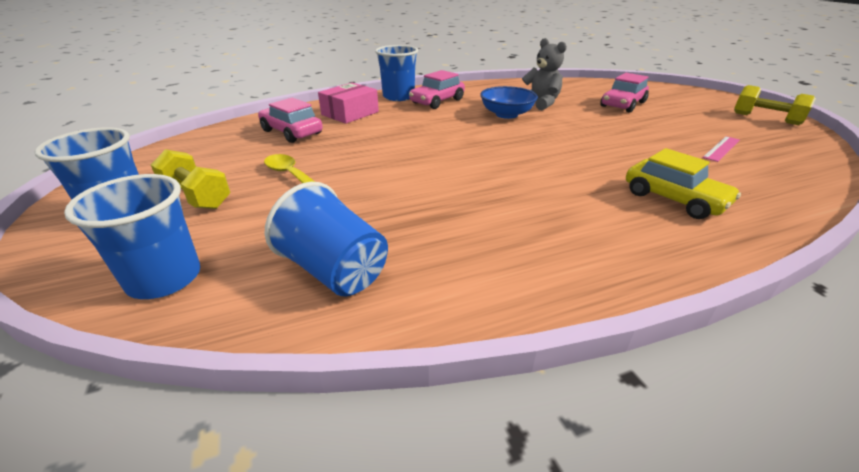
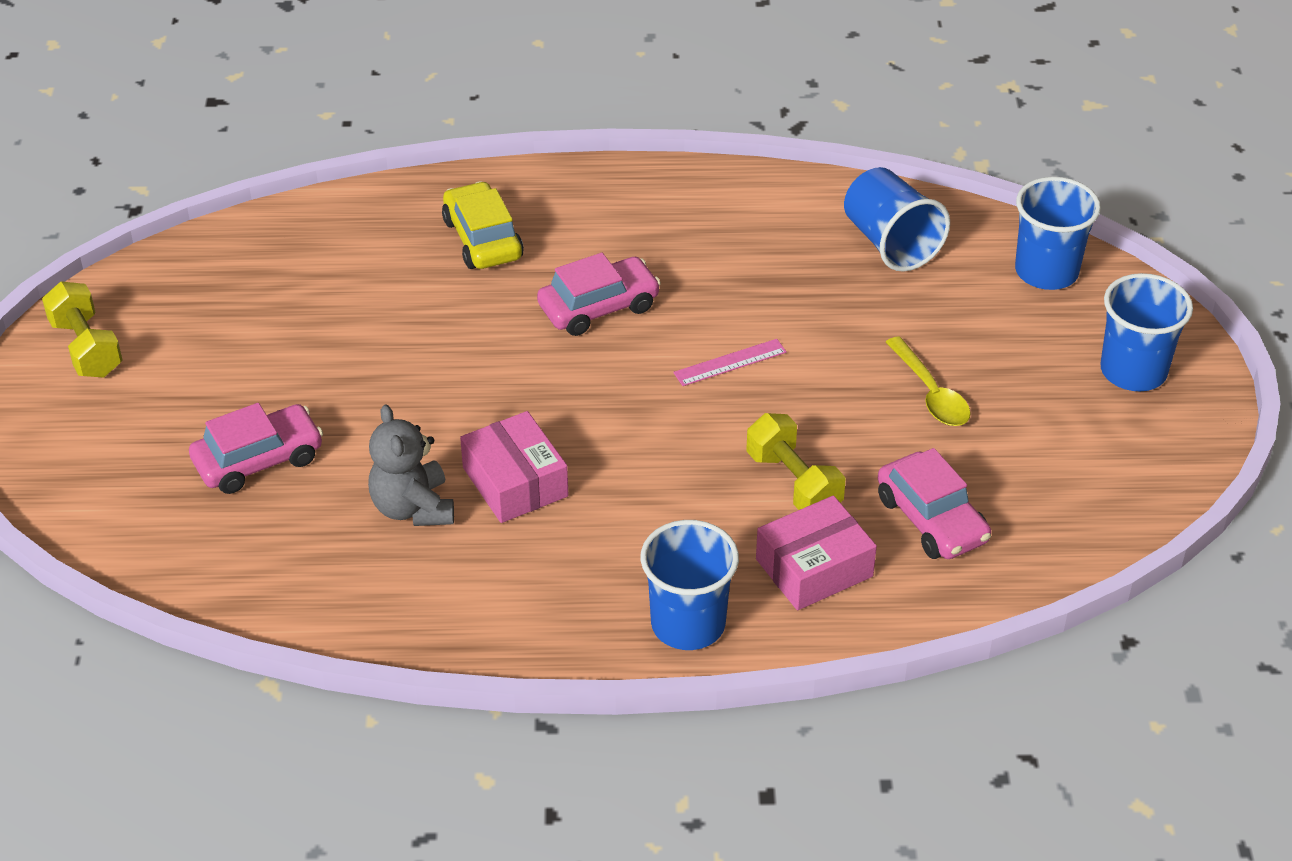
camera: 160 degrees left, 10 degrees up
(197, 196) = (1051, 381): yellow dumbbell -> yellow dumbbell (793, 483)
(437, 101) = (615, 576): pink car -> pink car (599, 307)
(506, 114) = (515, 482): blue bowl -> pink box
(721, 148) = (287, 300): pink ruler -> pink ruler (730, 362)

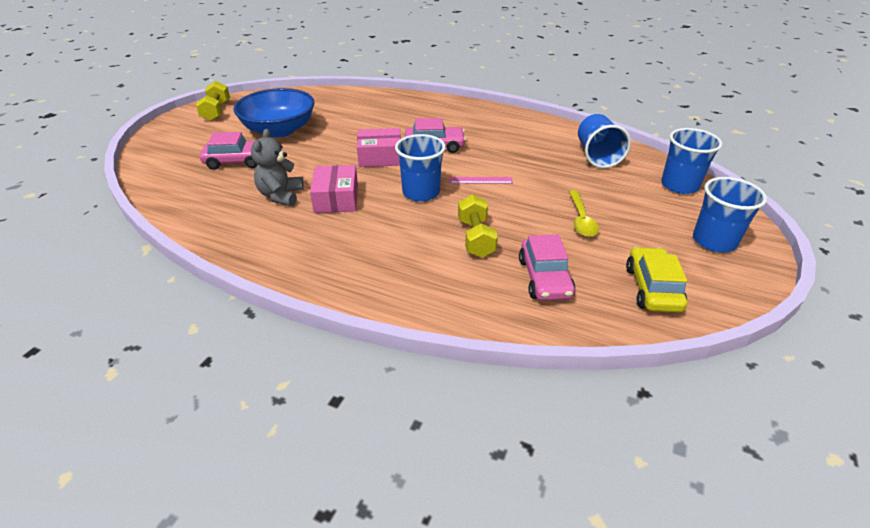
camera: 25 degrees right, 5 degrees down
(269, 357) = (279, 130): none -> blue bowl
(482, 239) = (404, 114): yellow car -> yellow car (652, 288)
(688, 624) = (365, 286): blue cup -> blue cup (421, 192)
(814, 568) = (457, 281): pink box -> pink box (380, 157)

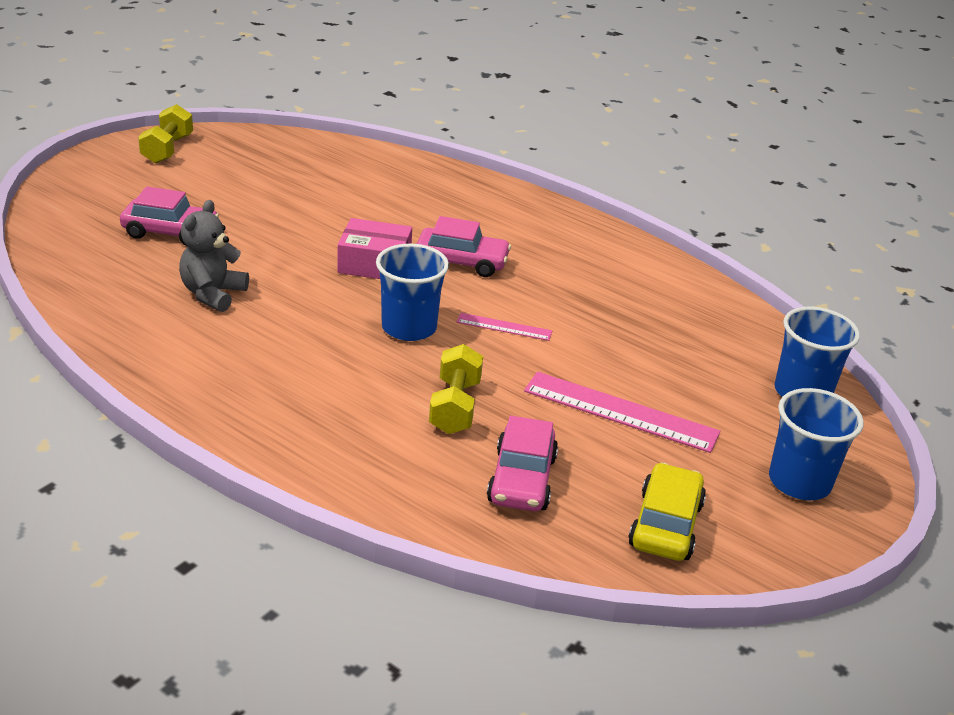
camera: 10 degrees right, 5 degrees down
(279, 130) = (247, 195): blue bowl -> none
(336, 199) = (287, 313): pink box -> none
(581, 219) = (620, 412): yellow spoon -> pink ruler
(597, 156) = (702, 323): blue cup -> none

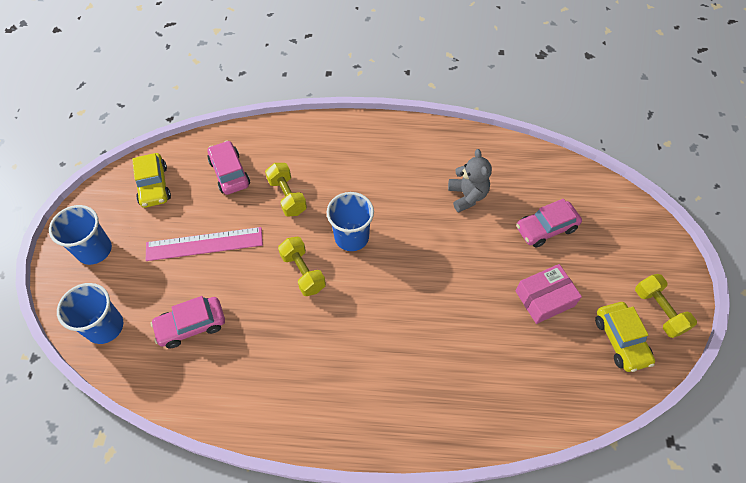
camera: 150 degrees right, 25 degrees up
(233, 153) = (621, 340): none -> yellow car
(374, 264) = (416, 280): pink box -> pink box (544, 298)
(461, 262) = (370, 319): pink car -> pink car (191, 325)
(504, 327) = (303, 272): pink ruler -> yellow dumbbell

